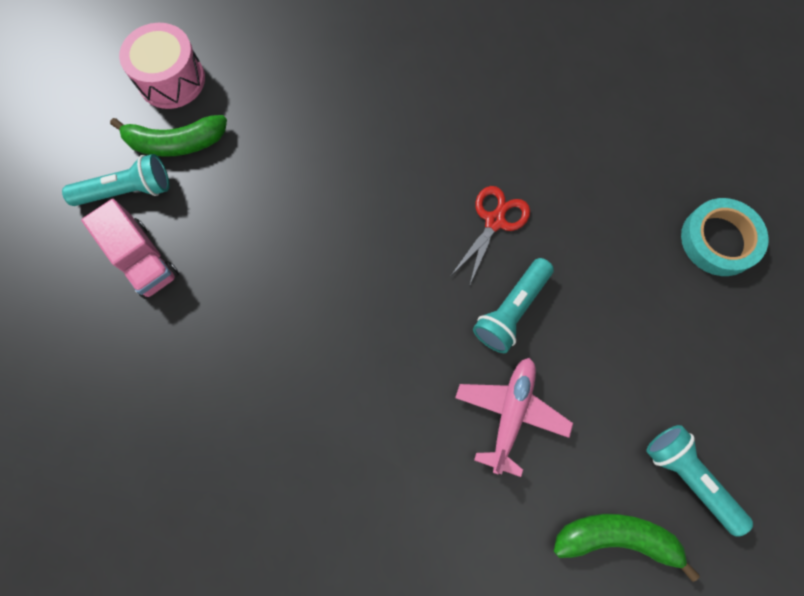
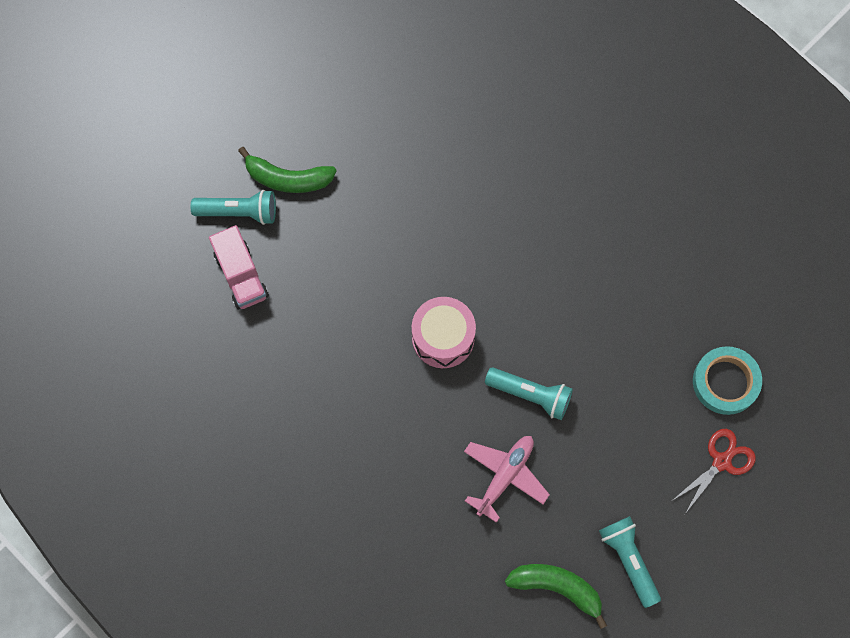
camera: 15 degrees right, 0 degrees up
(171, 80) = (295, 118): pink drum -> pink drum (443, 338)
(494, 221) = (540, 317): red scissors -> red scissors (721, 461)
(511, 310) = (530, 395): turquoise flashlight -> turquoise flashlight turned 120 degrees counterclockwise

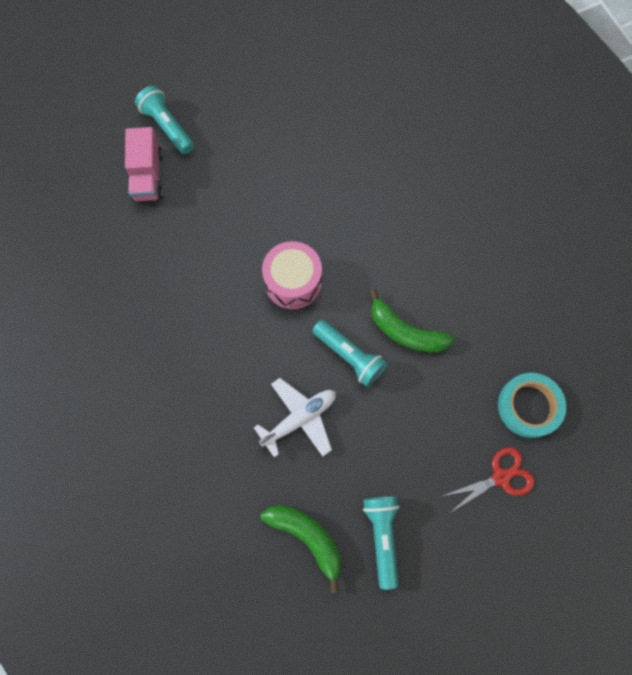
camera: 20 degrees right, 0 degrees up
(239, 212) = (168, 127): turquoise flashlight -> turquoise flashlight turned 150 degrees counterclockwise
(287, 178) = (218, 113): green banana -> green banana (405, 331)
(505, 476) = (299, 419): pink plane -> white plane

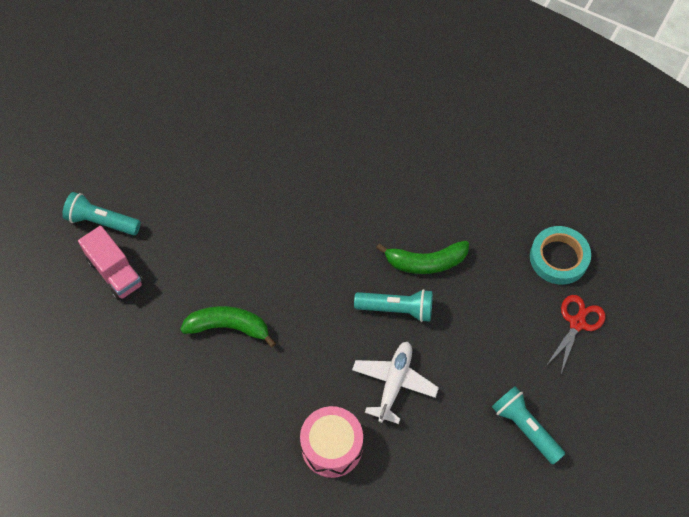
camera: 35 degrees left, 10 degrees down
(293, 282) = (307, 281): pink drum -> pink drum (332, 447)
(307, 537) = (469, 469): green banana -> green banana (229, 327)

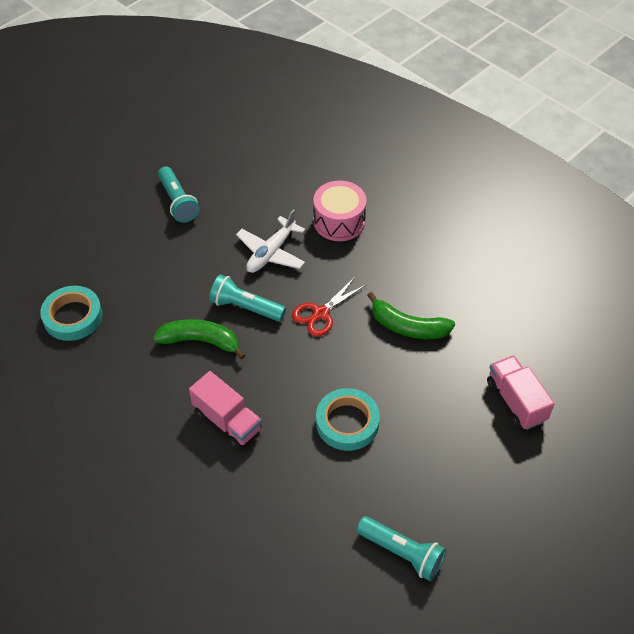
camera: 165 degrees left, 10 degrees down
(102, 221) = (529, 459): turquoise flashlight -> turquoise flashlight (402, 553)
(266, 216) = (347, 422): none -> turquoise tape
(371, 193) = (227, 421): none -> pink truck
(577, 323) = (90, 262): red scissors -> red scissors (321, 313)

